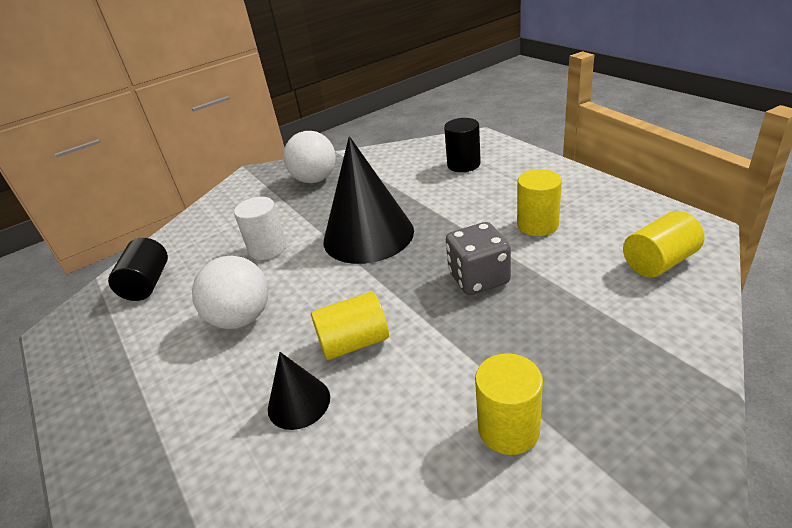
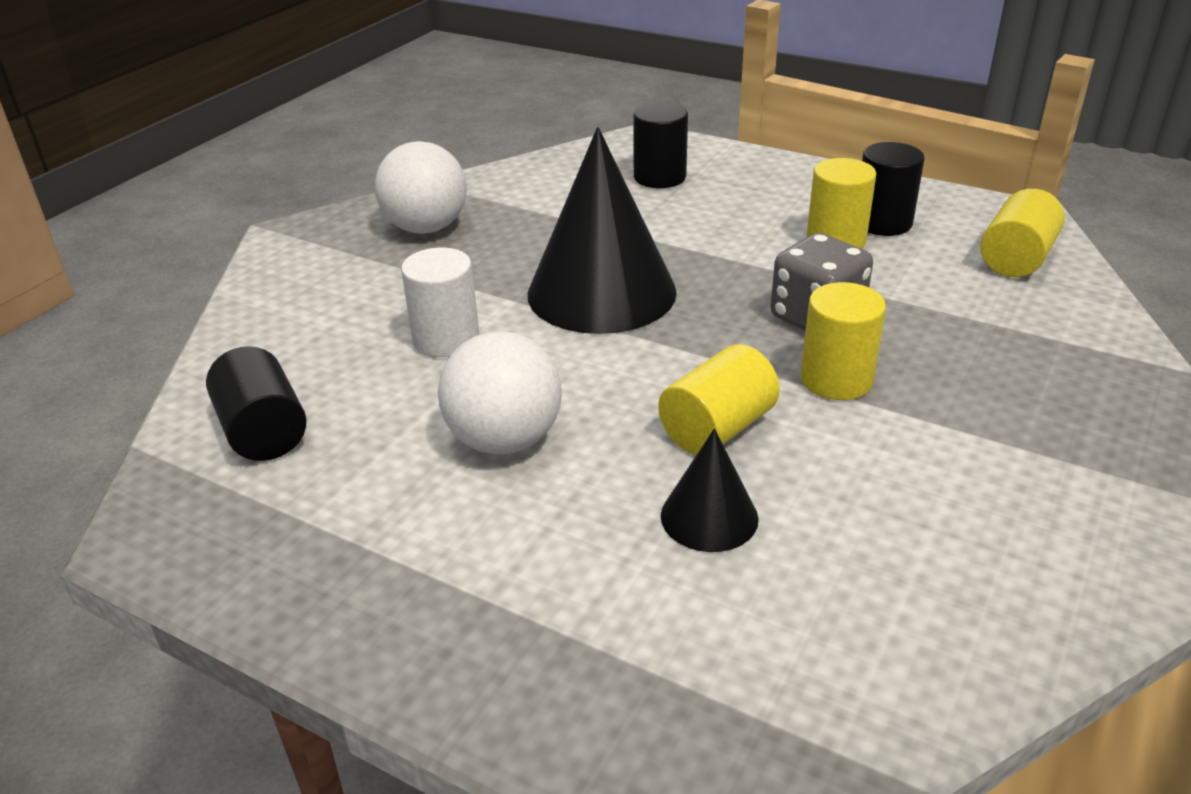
camera: 30 degrees left, 0 degrees up
(508, 429) = (1001, 469): yellow cylinder -> yellow cylinder (836, 379)
(581, 217) = (882, 223): none -> black cylinder

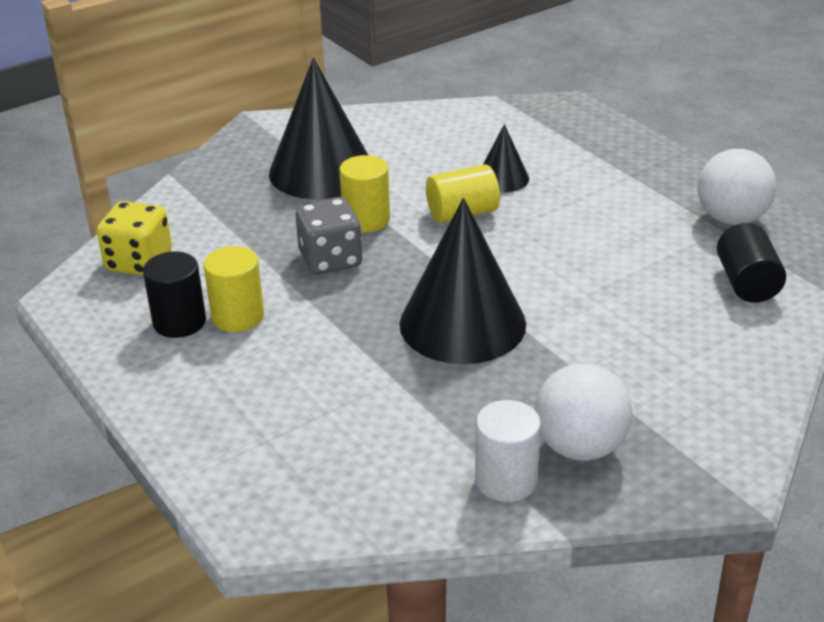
camera: 155 degrees left, 0 degrees up
(446, 339) = (603, 317): white cylinder -> white cylinder (506, 480)
(504, 440) = (591, 239): white ball -> white ball (731, 219)
(659, 177) = (302, 446): black cylinder -> none
(999, 441) = (321, 171): none -> black cone
(1015, 259) = (139, 262): yellow cylinder -> yellow dice

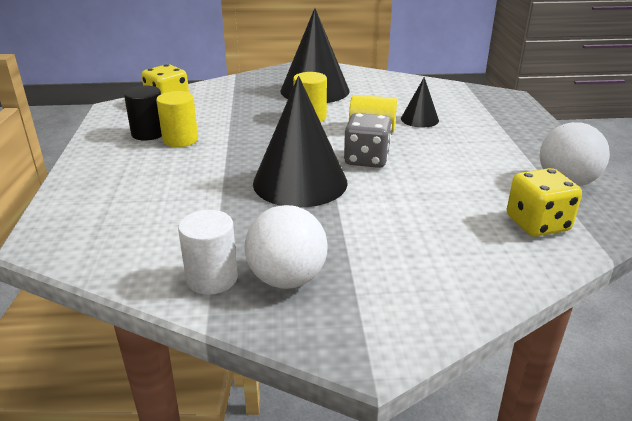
camera: 30 degrees right, 5 degrees down
(330, 260) = (265, 129): grey dice -> grey dice (366, 159)
(747, 283) = (537, 224): black cylinder -> yellow dice

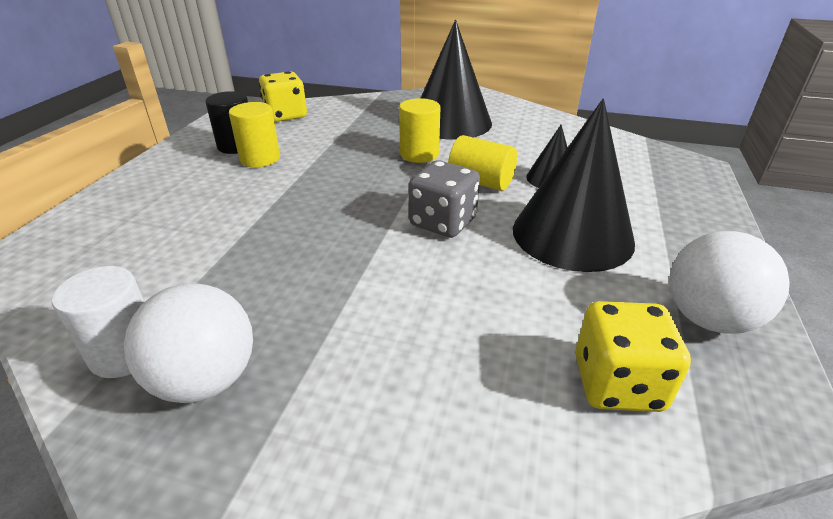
camera: 20 degrees right, 5 degrees up
(300, 182) = (339, 238): black cone -> black cone (572, 235)

